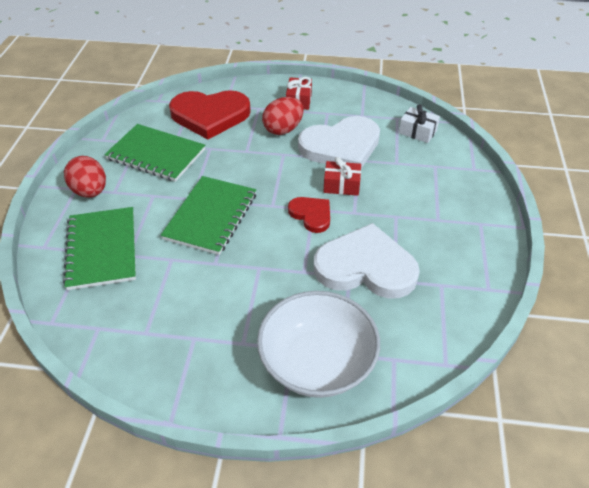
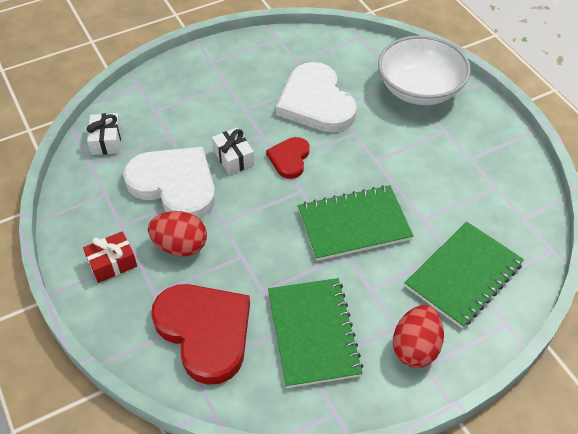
camera: 125 degrees left, 5 degrees up
(341, 185) = (233, 158): red gift -> white gift

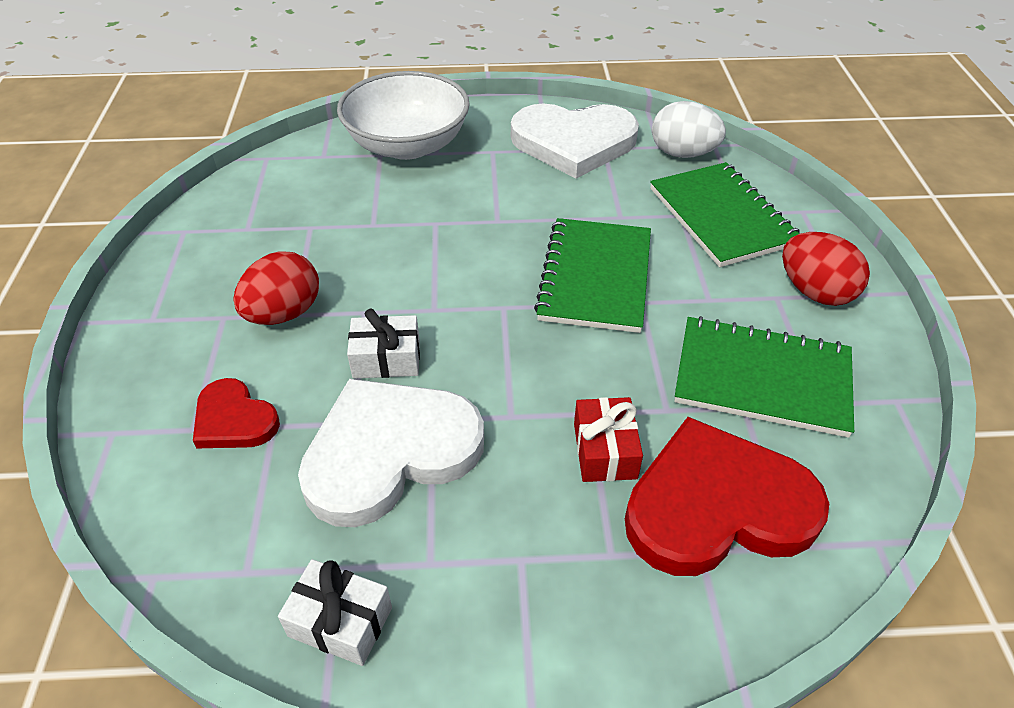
camera: 65 degrees left, 5 degrees down
(106, 141) = (204, 526): white gift -> white gift (340, 621)
(112, 263) = (513, 603): red gift -> red gift (605, 451)
(180, 246) = (528, 485): red egg -> red egg (284, 313)
(289, 159) = (435, 298): red heart -> red heart (234, 419)
(316, 102) = (349, 237): white heart -> white heart (573, 143)
(524, 234) = (682, 154): none -> white egg

